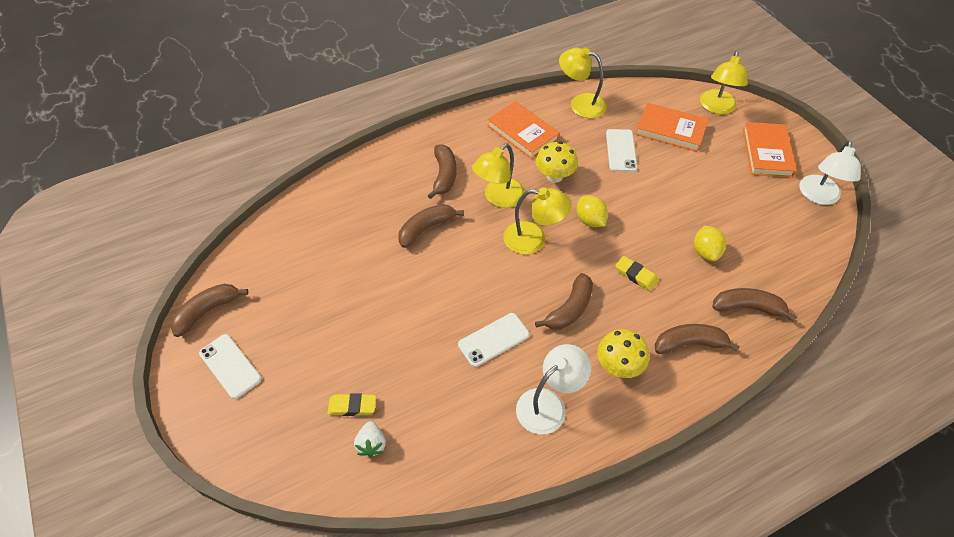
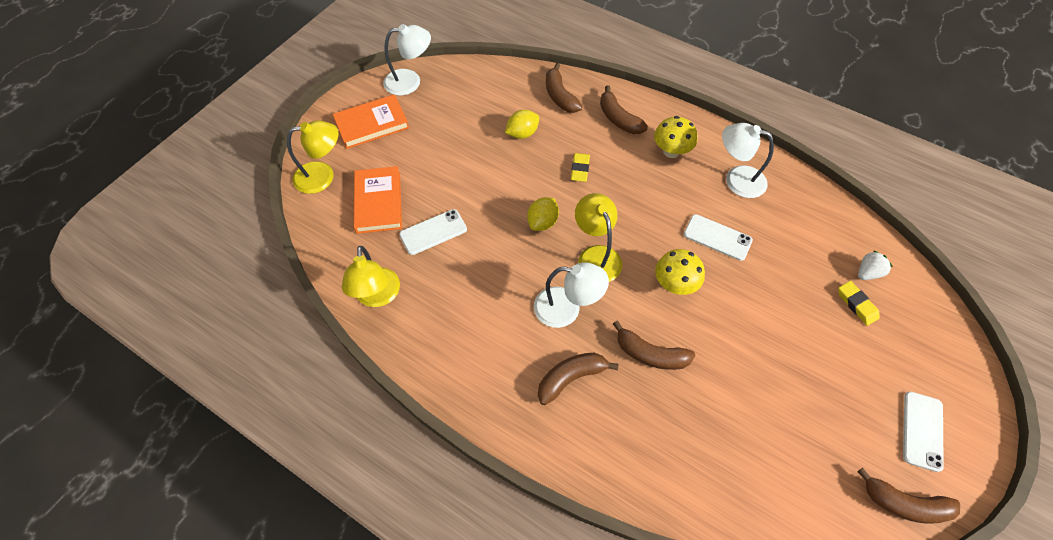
camera: 120 degrees left, 5 degrees up
(498, 198) = (567, 309): yellow lamp -> white lamp
(523, 132) = (457, 332): orange book -> none
(554, 176) = (505, 273): yellow mushroom -> yellow mushroom (674, 284)
(569, 309) = (647, 199): brown banana -> none

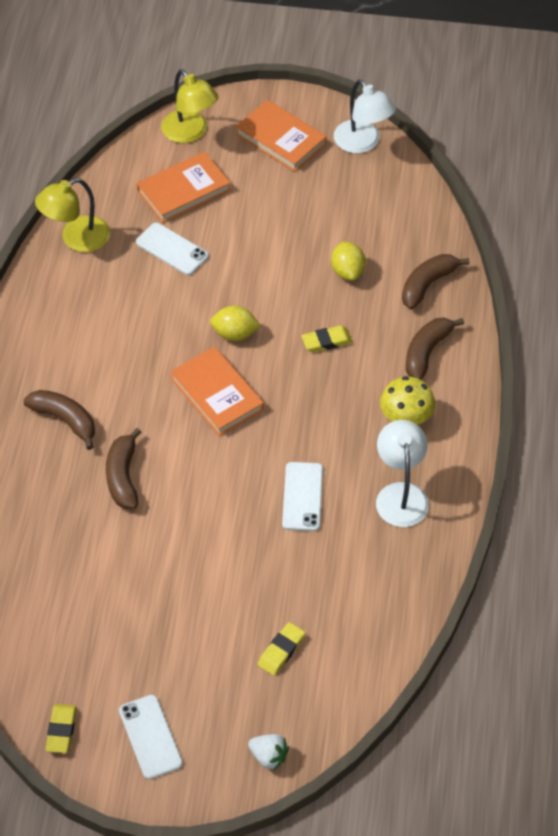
camera: 65 degrees right, 5 degrees down
(522, 133) = (347, 271): yellow lemon -> yellow lemon turned 45 degrees clockwise
(567, 309) = (139, 391): white lamp -> none
(596, 256) = (217, 394): yellow lamp -> orange book
(674, 284) = (218, 474): yellow mushroom -> none
(867, 272) = (333, 655): white strawberry -> white strawberry (269, 756)
(904, 503) = (61, 730): brown banana -> yellow eraser
(922, 431) = (150, 737): white phone -> white phone turned 75 degrees clockwise

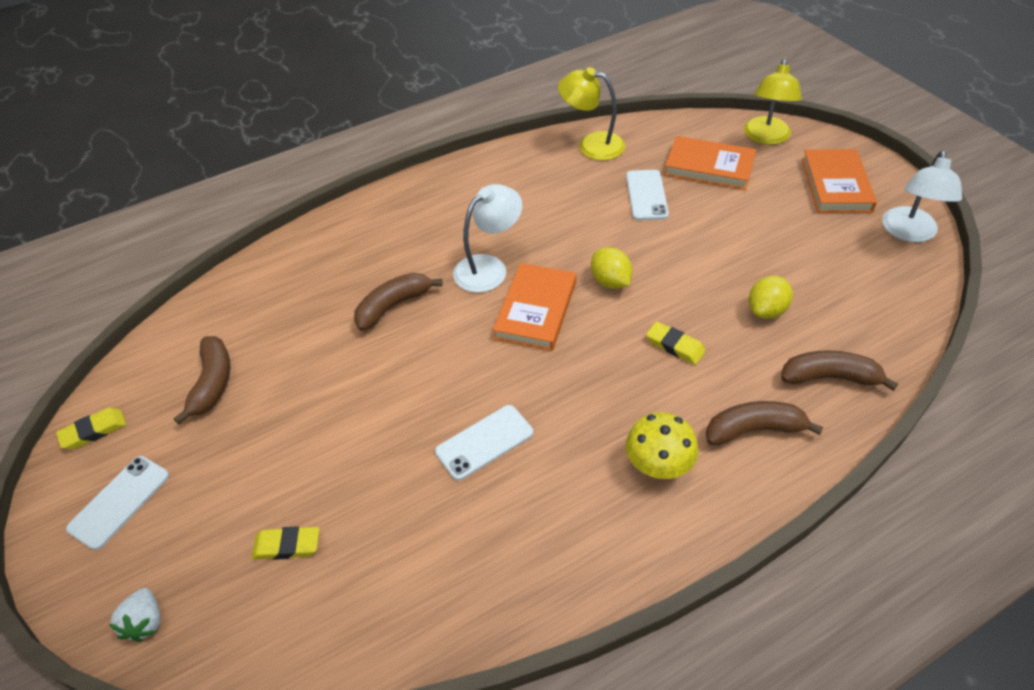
camera: 55 degrees right, 5 degrees down
(65, 420) = (417, 240): brown banana -> brown banana (212, 383)
(400, 494) = (563, 524): white lamp -> white lamp (489, 267)

